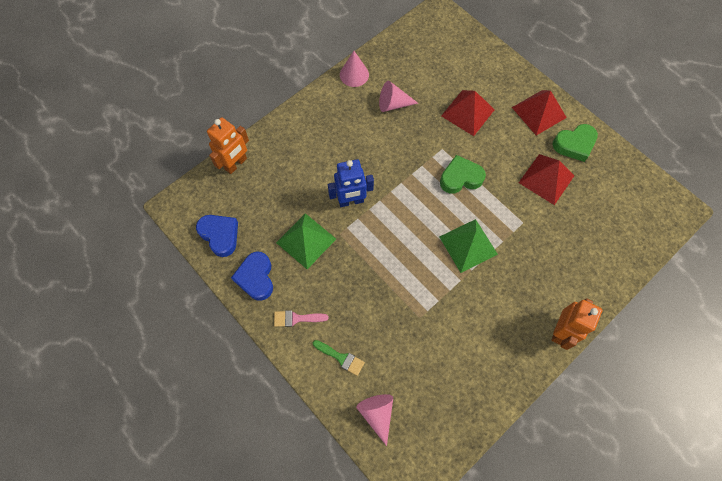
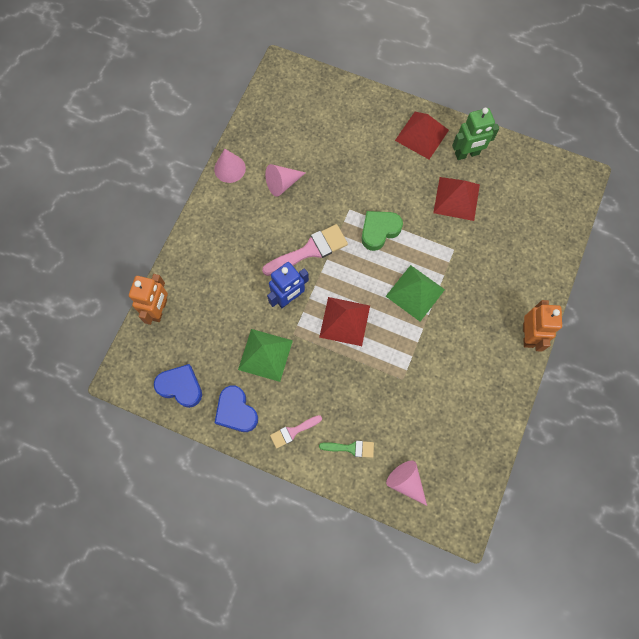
camera: 25 degrees left, 5 degrees up
(390, 169) = (310, 250): none -> pink brush
(467, 112) = (356, 163): red pyramid -> red pyramid (344, 321)
(574, 144) = (467, 154): green heart -> green robot

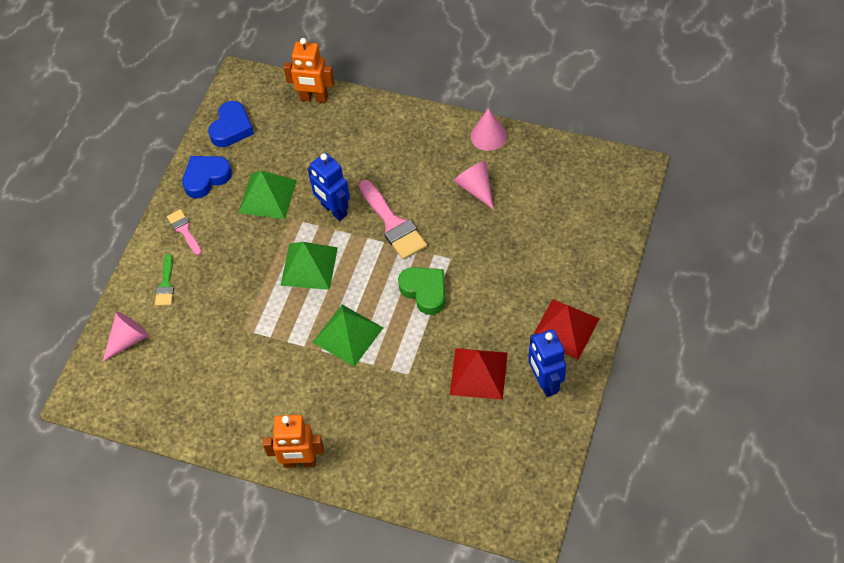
camera: 90 degrees right, 15 degrees down
(344, 321) = (309, 266): red pyramid -> green pyramid
(467, 154) = (545, 383): green robot -> blue robot

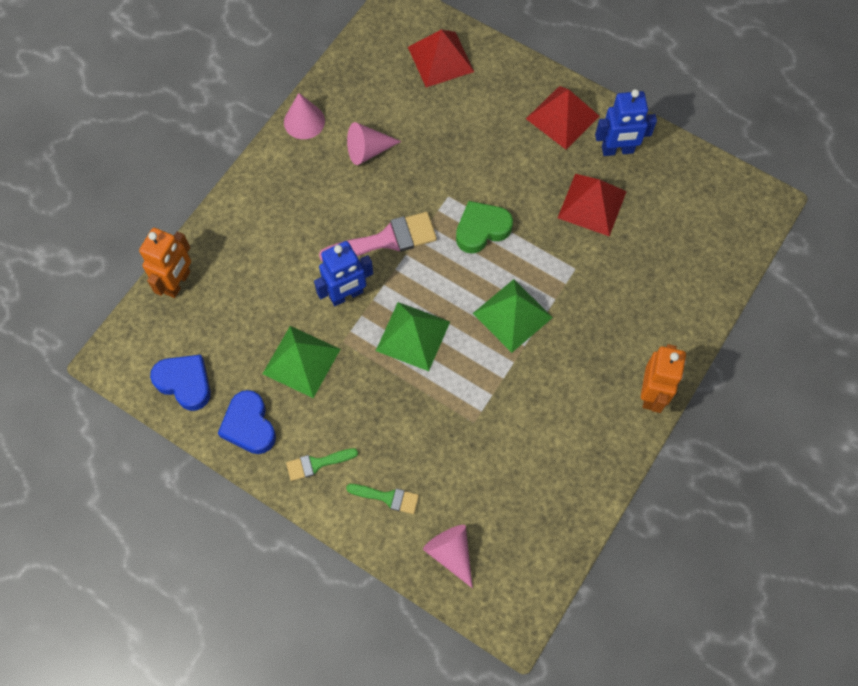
camera: 80 degrees left, 10 degrees up
(184, 230) = (317, 464): pink brush -> green brush
(591, 217) = (440, 59): none -> red pyramid

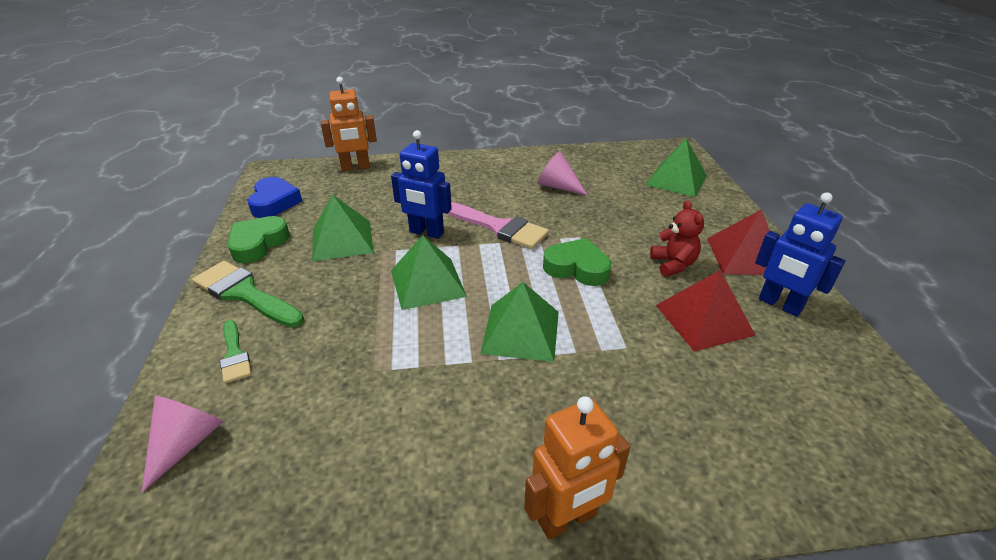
camera: 50 degrees right, 30 degrees down
(249, 426) = (258, 244): blue heart -> green heart
(304, 121) = (539, 156): pink cone -> none
(317, 464) = (244, 293): green brush -> green brush, size x1.77
(440, 59) = (676, 180): red pyramid -> green pyramid
(531, 168) = (673, 264): none -> red teddy bear

